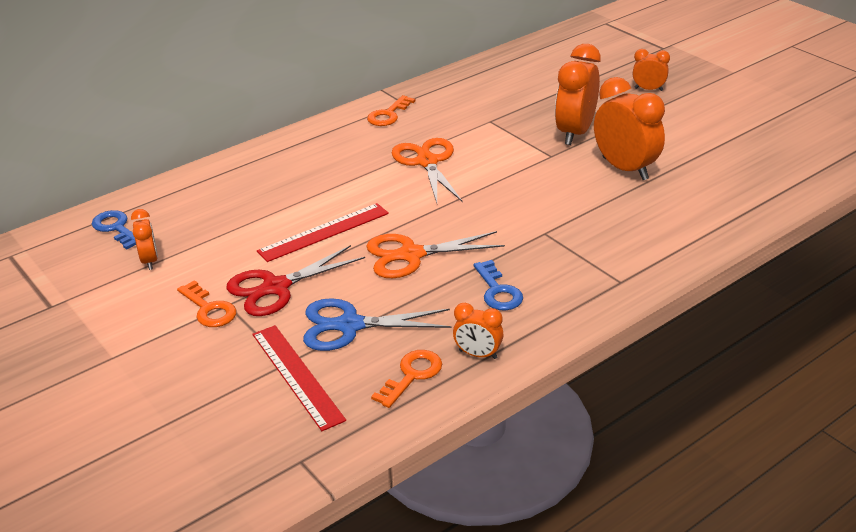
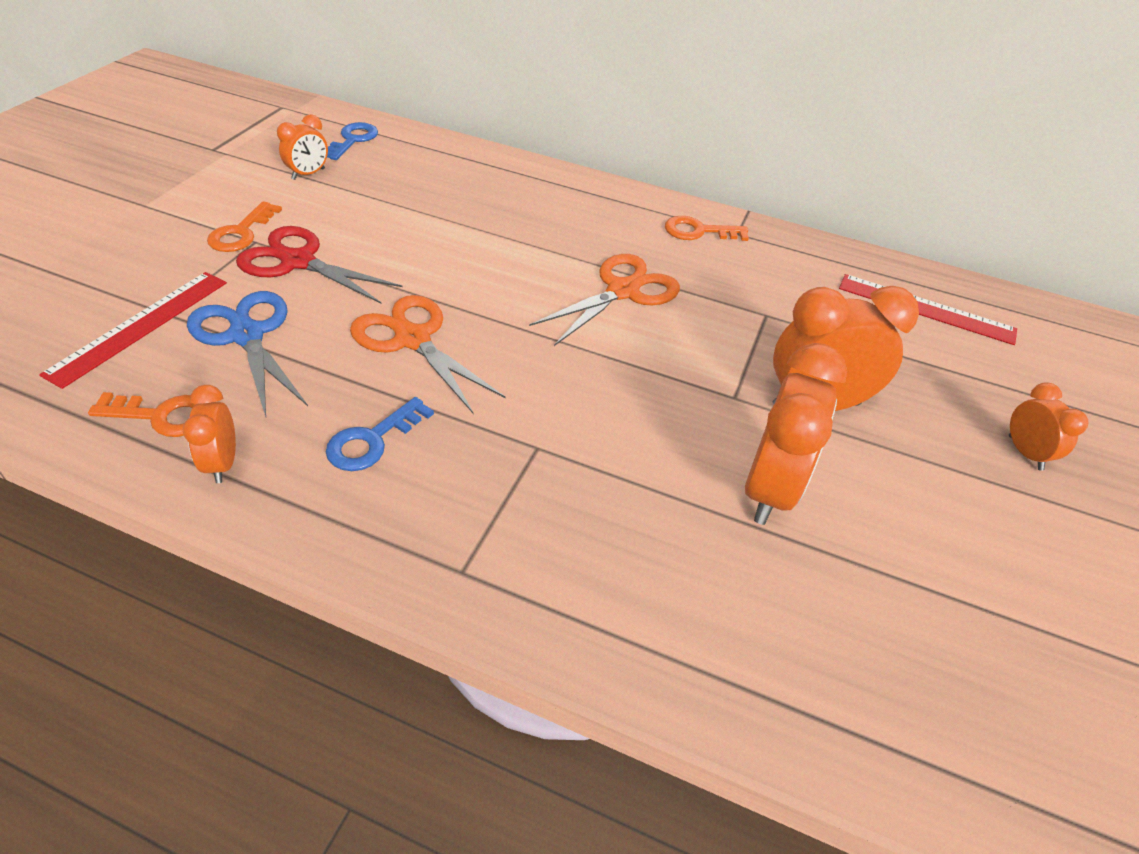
camera: 55 degrees right, 10 degrees up
(324, 232) = (421, 261): red ruler -> red ruler (926, 309)

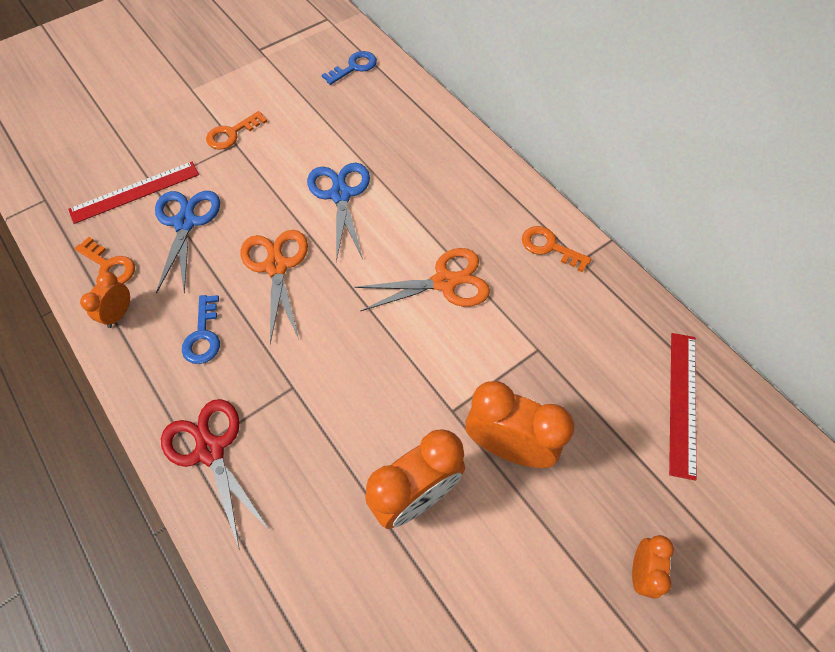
camera: 35 degrees right, 15 degrees up
(298, 262) = (250, 172): red scissors -> red scissors (210, 450)
(308, 174) = (304, 92): orange clock -> none
(372, 440) = (203, 335): blue key -> blue key turned 75 degrees counterclockwise
(435, 251) = (340, 195): none -> blue scissors
(926, 309) = (682, 402): red ruler -> red ruler turned 45 degrees clockwise

